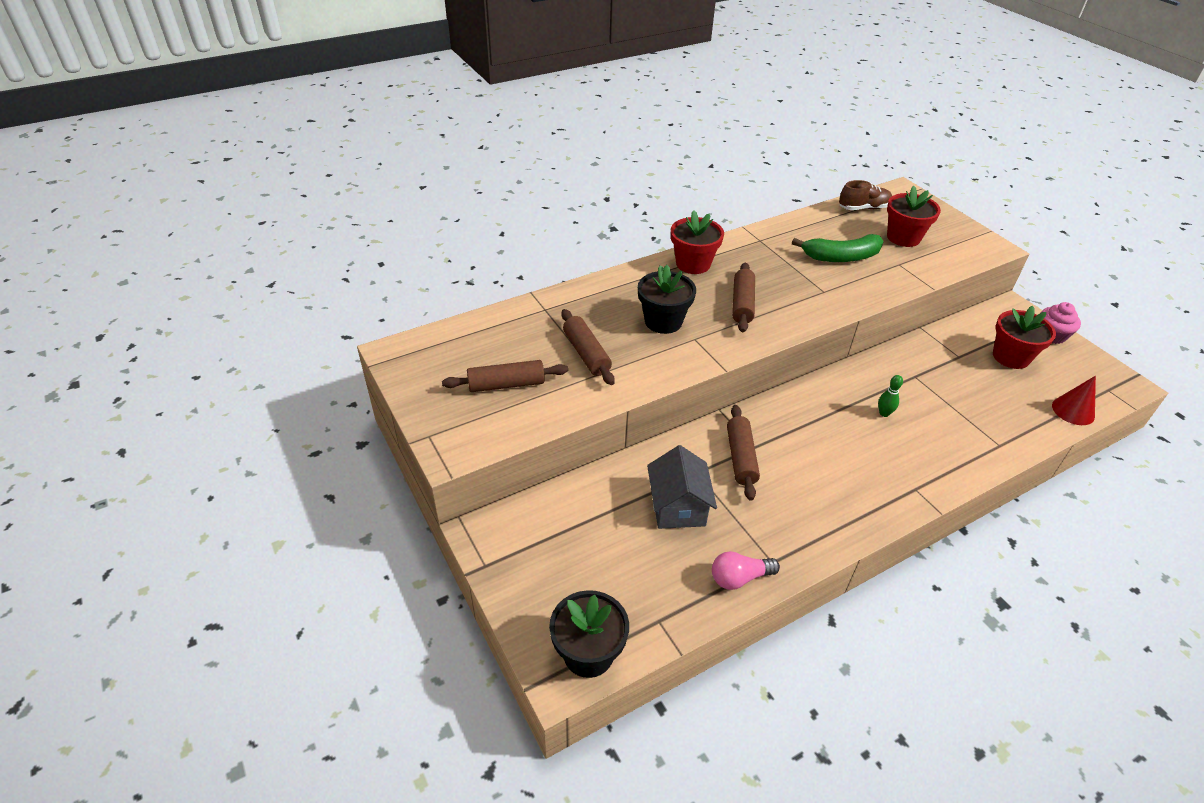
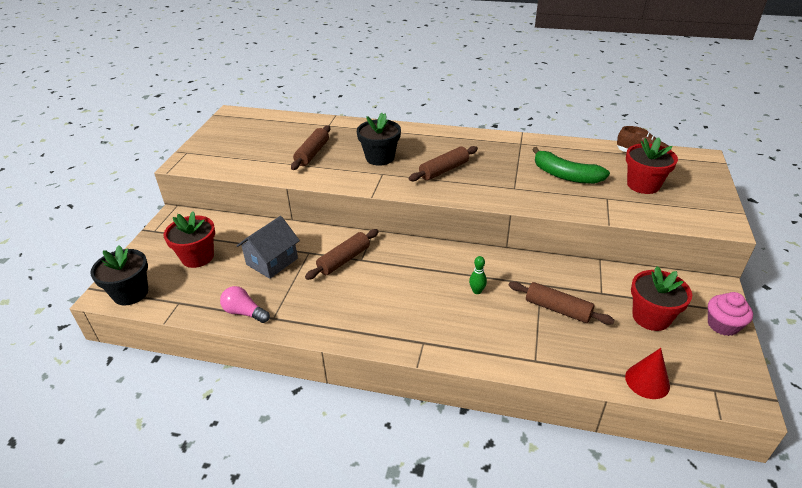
camera: 45 degrees right, 5 degrees down
(506, 384) = (253, 148): brown rolling pin -> brown rolling pin (558, 309)
(693, 264) = (451, 138): red flower pot -> red flower pot (197, 257)

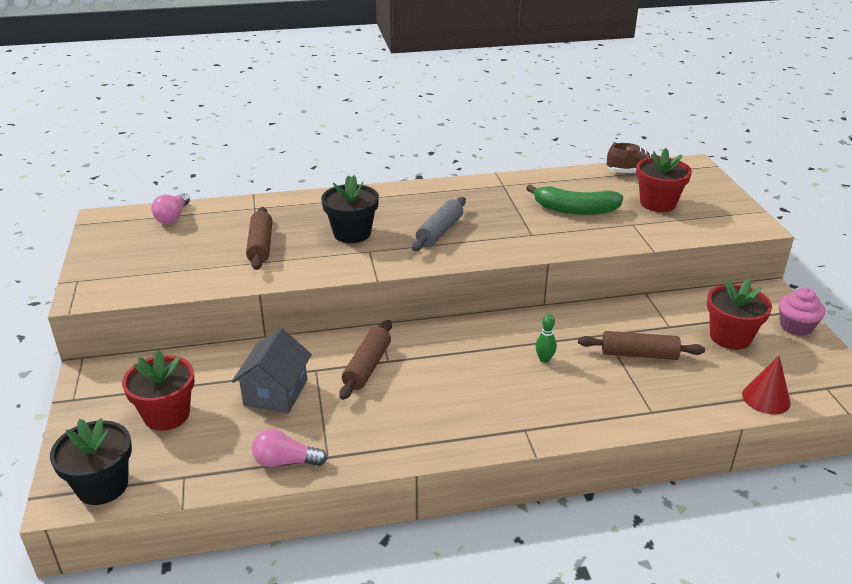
camera: 25 degrees left, 5 degrees down
(273, 121) = (173, 217): none -> pink light bulb
(444, 170) = (440, 232): brown rolling pin -> grey rolling pin

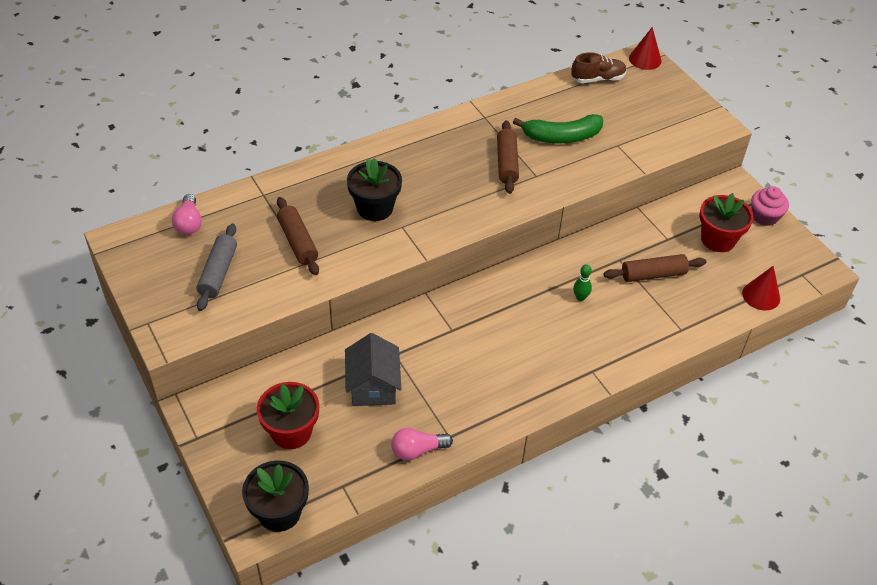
camera: 20 degrees left, 15 degrees up
(367, 367) = (438, 340): brown rolling pin -> brown rolling pin (507, 163)
(440, 232) = (454, 189): grey rolling pin -> grey rolling pin (218, 273)
(657, 203) = (629, 114): red flower pot -> none
(694, 166) = (645, 59): none -> red cone

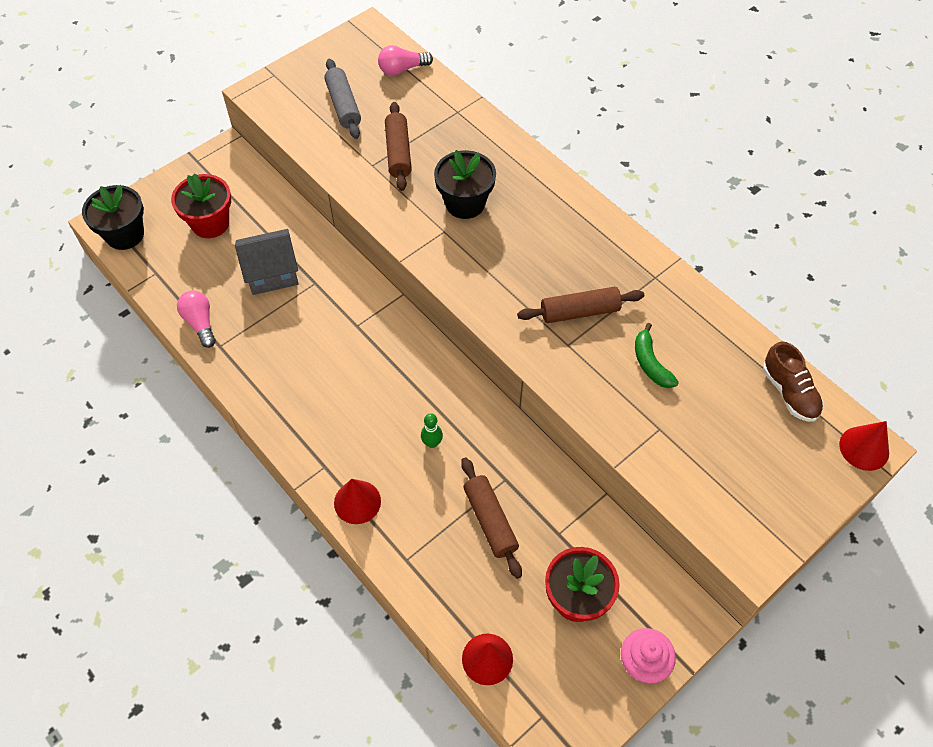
camera: 80 degrees right, 10 degrees up
(218, 273) = (343, 105): grey rolling pin -> grey rolling pin turned 75 degrees clockwise
(298, 242) = (398, 152): brown rolling pin -> brown rolling pin turned 60 degrees counterclockwise
(561, 137) = (650, 363): green banana -> green banana, size x0.63
(627, 353) = (357, 502): none -> red cone

